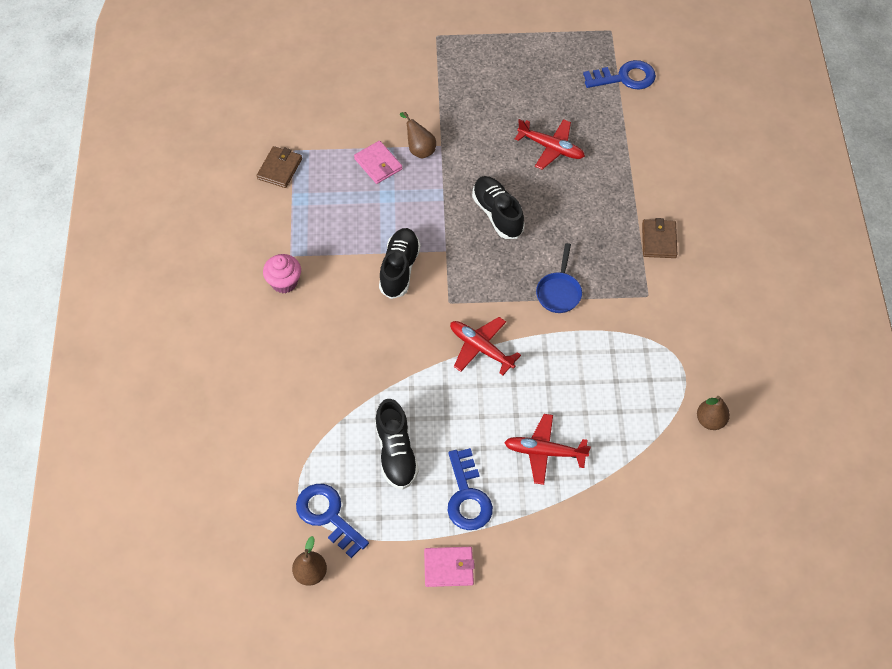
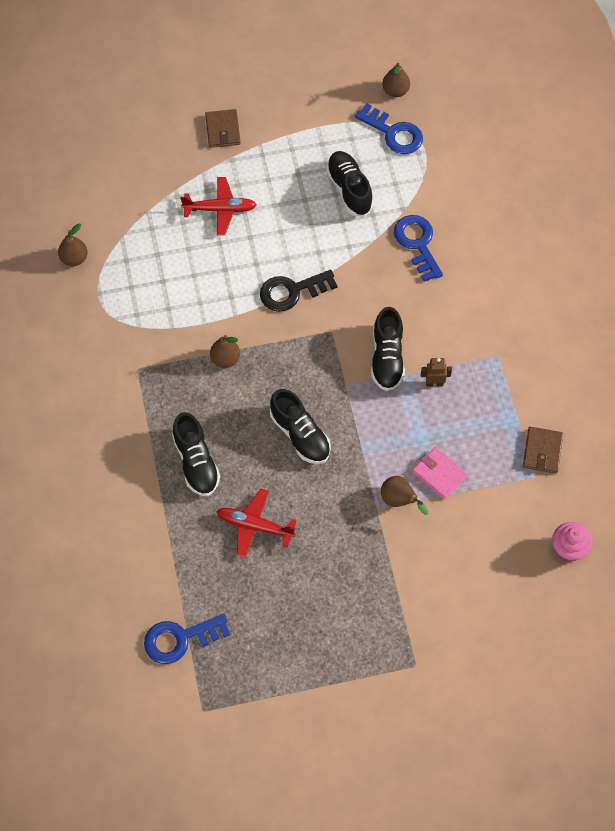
camera: 170 degrees right, 5 degrees up
(284, 282) = (496, 327): pink cupcake -> pink cupcake (568, 549)
(360, 240) = (434, 383): none -> brown robot
(448, 568) = (286, 110): pink wallet -> none
(467, 496) = (281, 164): blue key -> blue key (417, 243)
(481, 348) = (292, 291): red plane -> black key
(559, 292) = (225, 359): blue pan -> brown pear
(598, 205) = (196, 462): none -> black shoe
(659, 240) = (129, 431): brown wallet -> brown wallet (223, 130)

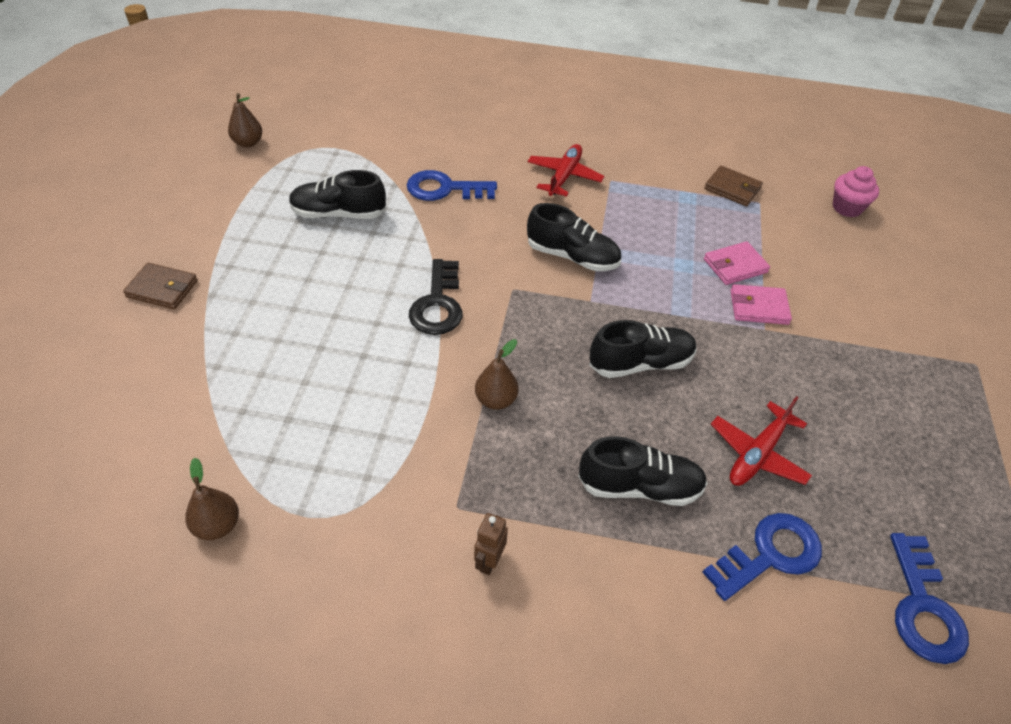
camera: 70 degrees left, 15 degrees down
(220, 209) = (273, 330): red plane -> red plane (564, 176)
(393, 133) = (297, 160): blue key -> blue key (770, 554)
(399, 500) = (758, 307): brown pear -> pink wallet
(434, 383) = (621, 233): brown robot -> brown robot (489, 561)

